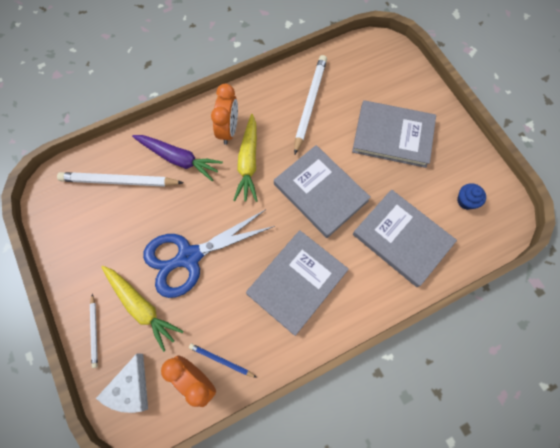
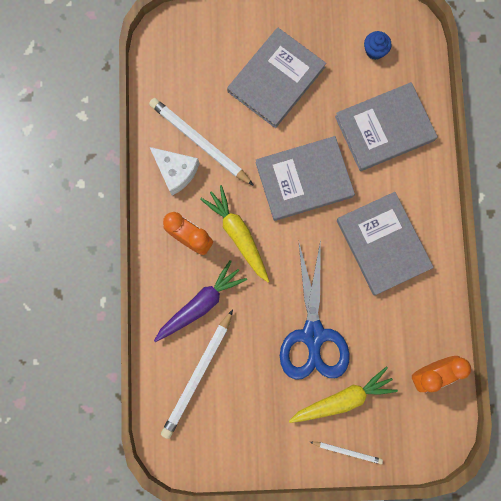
camera: 65 degrees left, 10 degrees up
(131, 388) = (414, 434): white cheese -> white cheese (176, 171)
(221, 360) = (424, 343): blue pencil -> none
(248, 162) = (238, 235): yellow carrot -> yellow carrot turned 150 degrees counterclockwise

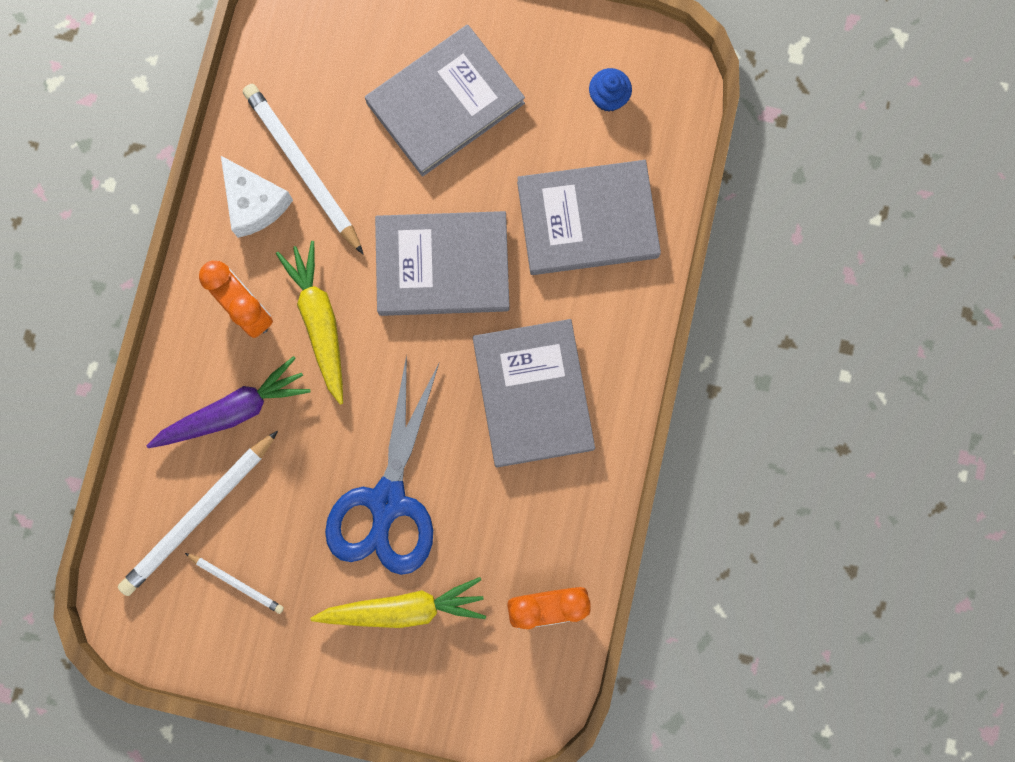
camera: 15 degrees right, 0 degrees up
(347, 451) = (387, 688): white pencil -> white pencil (236, 583)

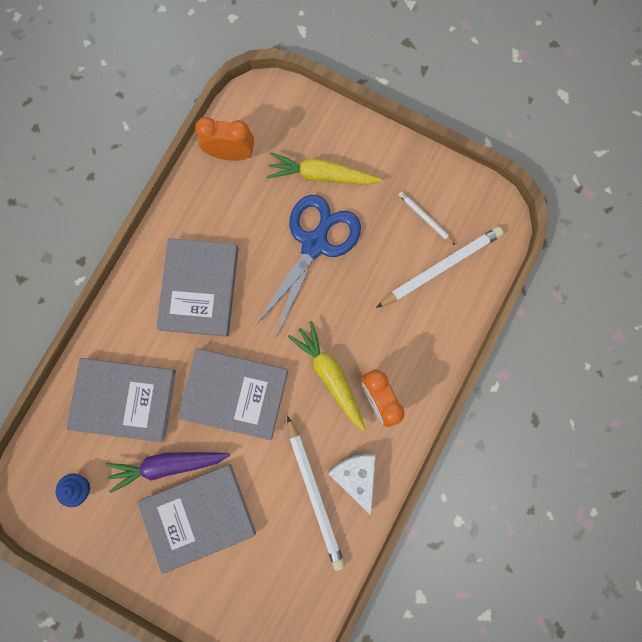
camera: 165 degrees left, 0 degrees up
(233, 411) = (403, 330): purple carrot -> purple carrot (168, 465)
(319, 322) = (330, 376): yellow carrot -> yellow carrot turned 150 degrees clockwise

